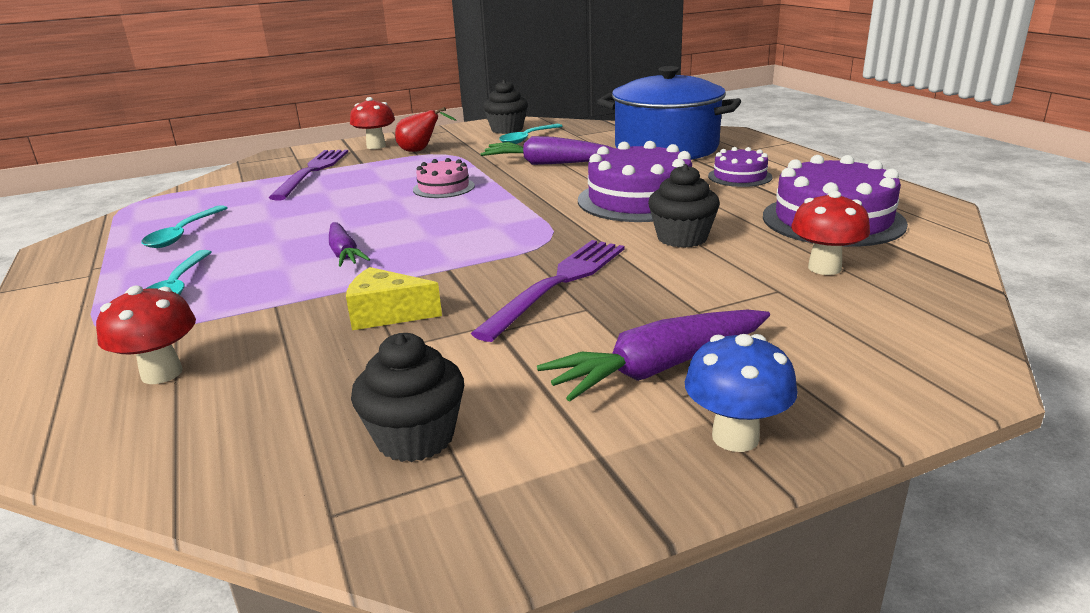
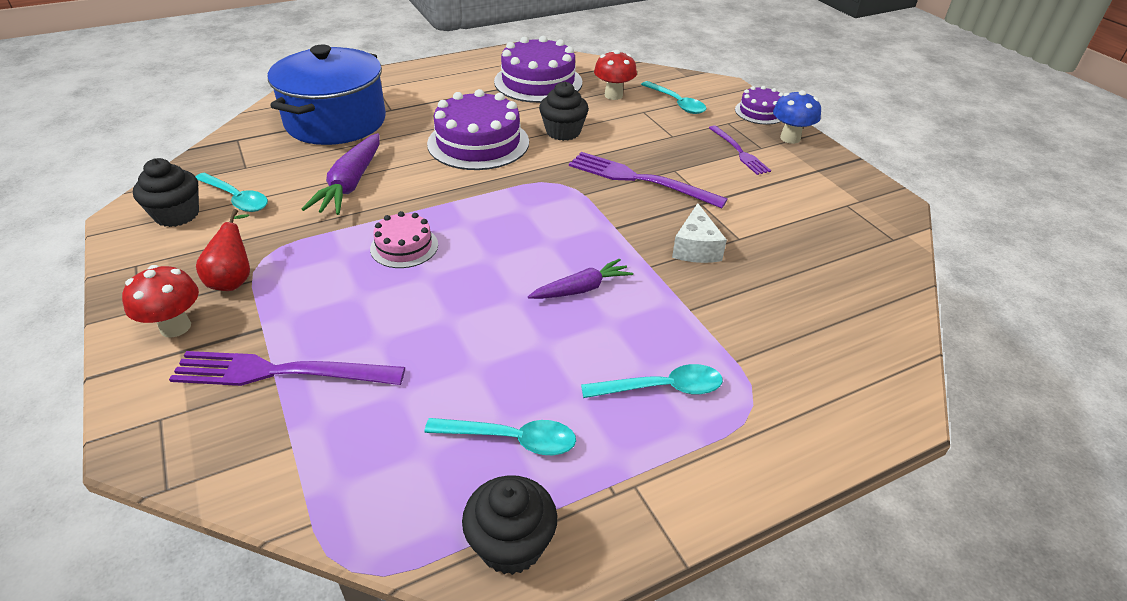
camera: 95 degrees left, 15 degrees up
(162, 373) = (805, 342): red mushroom -> none
(387, 314) = (695, 248): yellow cheese -> white cheese
(415, 438) = (827, 221): black cupcake -> black cupcake (511, 544)
(658, 368) = (739, 151): purple carrot -> purple fork
(739, 176) = (437, 99): purple cake -> purple cake (760, 112)
(831, 319) = (676, 103): none -> turquoise spoon

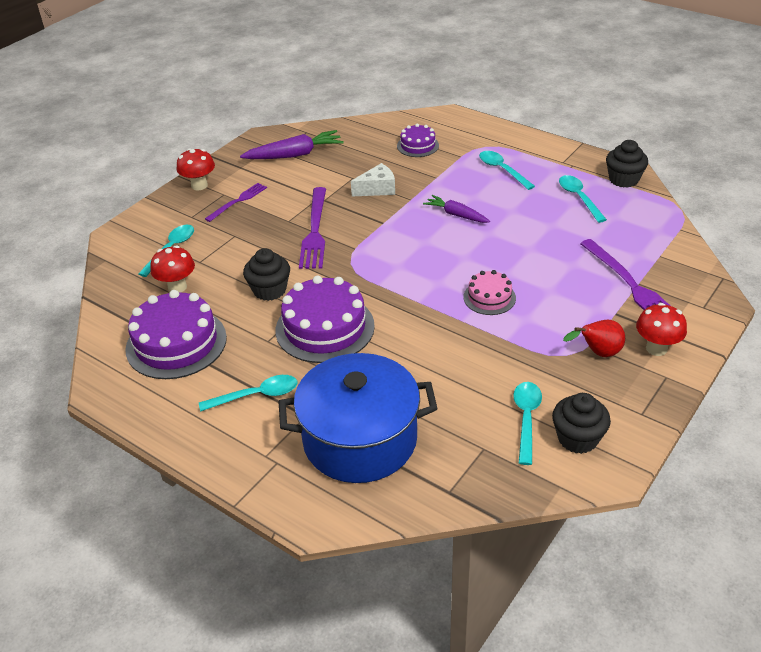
camera: 115 degrees left, 0 degrees up
(350, 184) = (447, 366): purple carrot -> purple carrot (295, 155)
(438, 97) = (256, 395): none -> turquoise spoon
(760, 112) = (161, 206): purple cake -> purple cake (418, 145)
(790, 138) = (199, 185): blue mushroom -> red mushroom

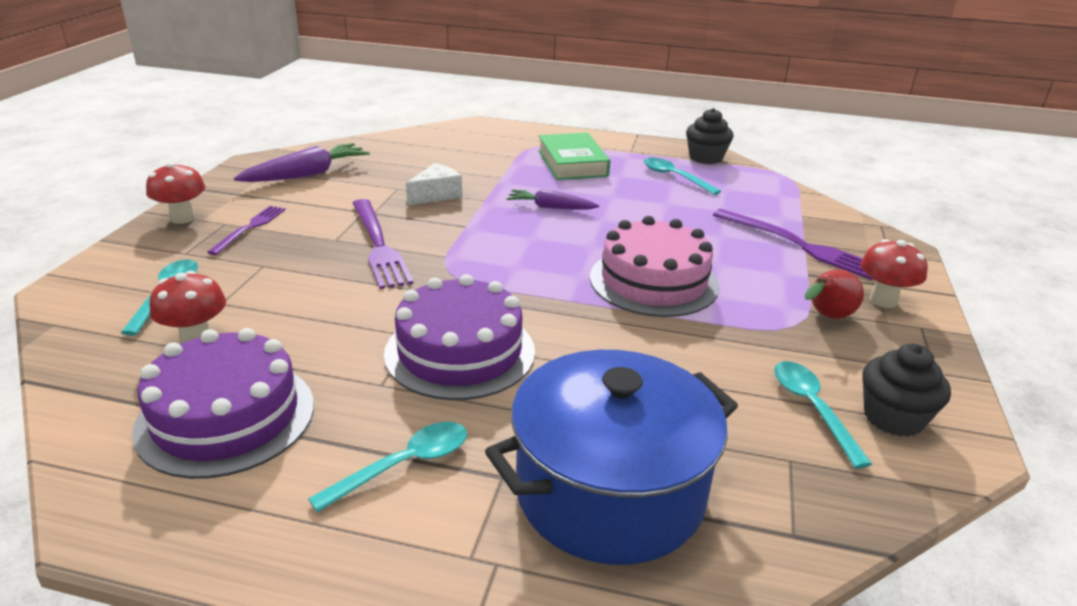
camera: 25 degrees left, 10 degrees down
(269, 290) = (350, 320): black cupcake -> none
(418, 145) = (459, 152): purple cake -> none
(489, 297) = (653, 281): pink cake -> pink cake, size x1.85
(502, 170) = (572, 163): turquoise spoon -> green book

